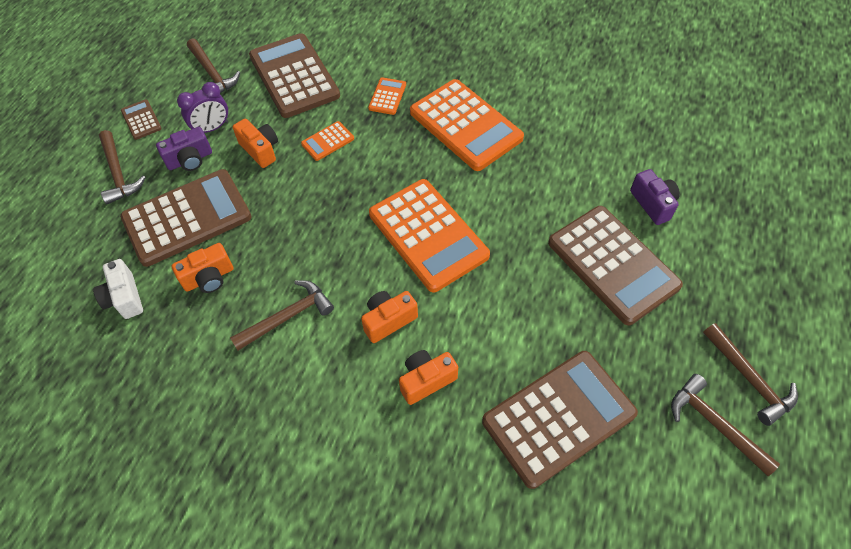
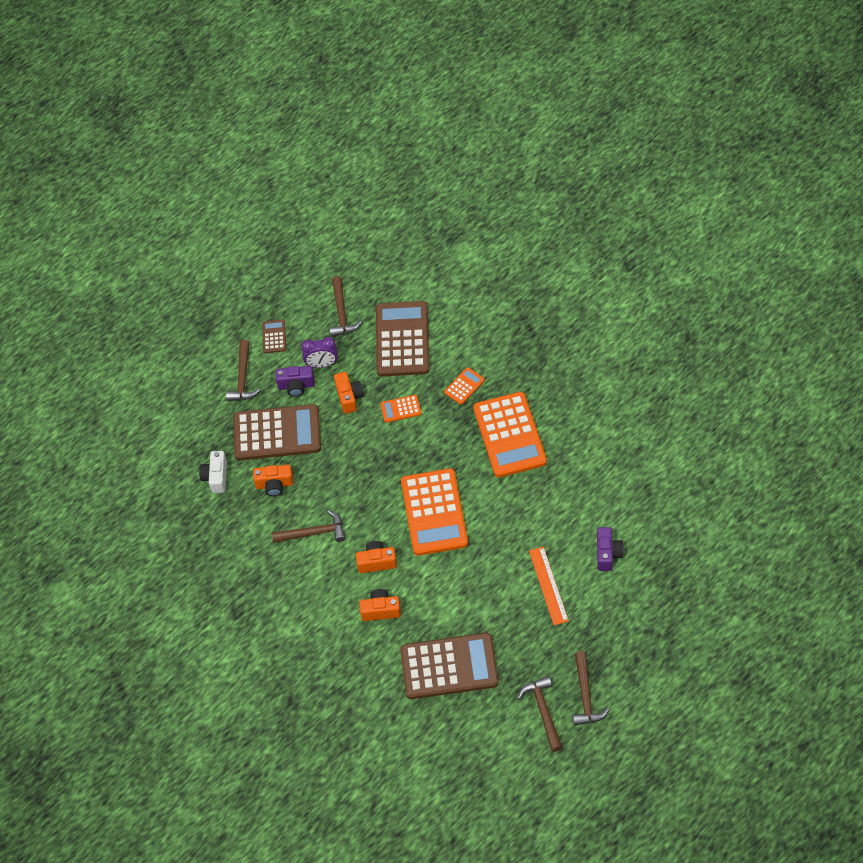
camera: 30 degrees right, 0 degrees up
(612, 264) = (548, 585): brown calculator -> orange ruler

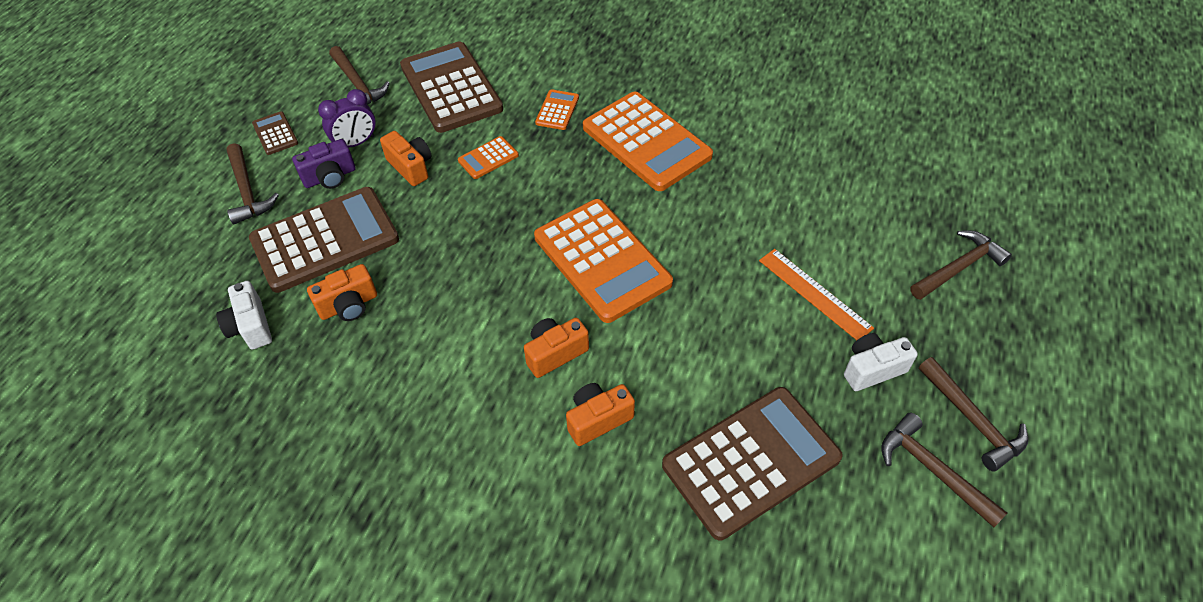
camera: 30 degrees left, 5 degrees down
(313, 533) = (438, 348): brown hammer -> brown hammer (958, 268)
(550, 644) = (872, 369): none -> white camera
(607, 554) = (861, 228): purple camera -> none

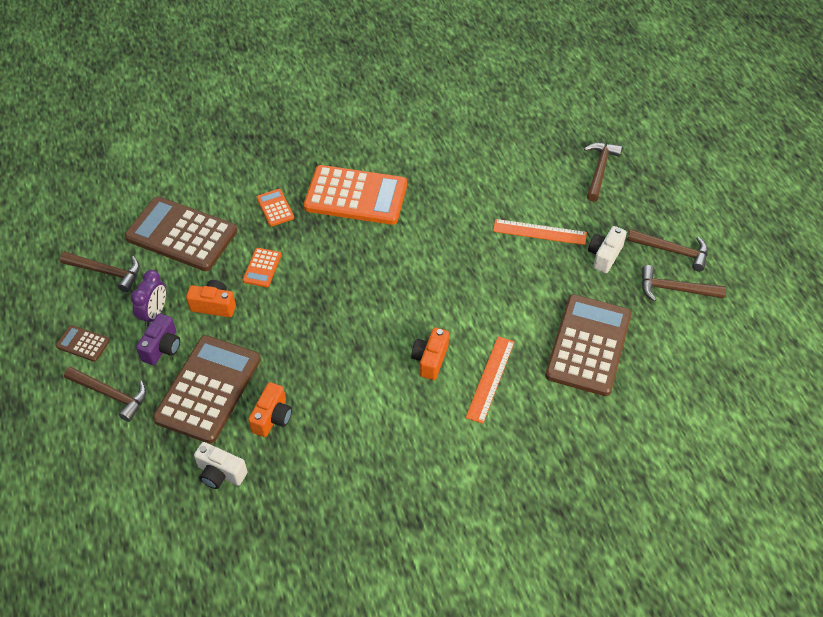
camera: 40 degrees left, 0 degrees up
(598, 419) = (490, 379): orange camera -> orange ruler
(602, 260) = (403, 288): orange calculator -> none

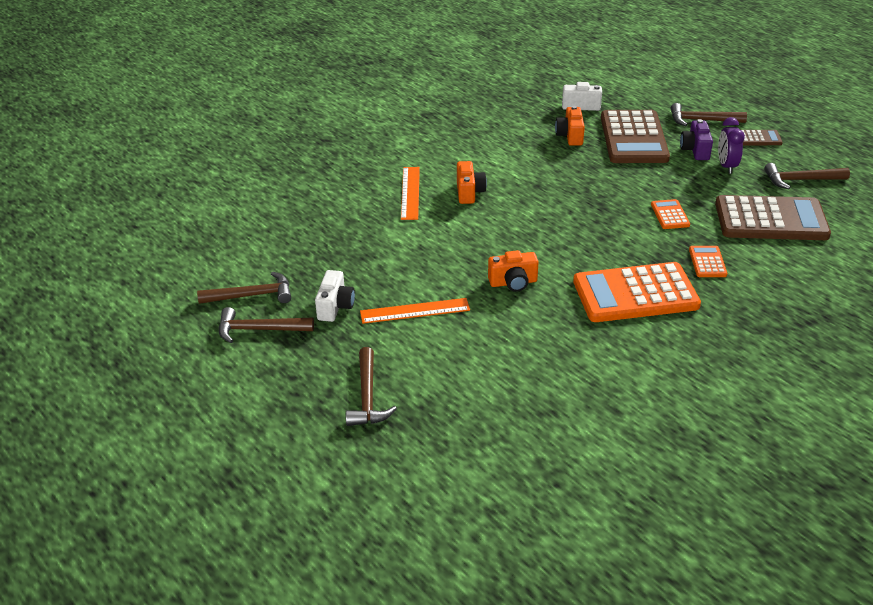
camera: 160 degrees right, 15 degrees down
(214, 305) = (683, 182): orange camera -> orange camera (513, 282)
(275, 208) = (707, 262): orange calculator -> orange calculator turned 135 degrees counterclockwise
(588, 345) = (330, 233): brown calculator -> none

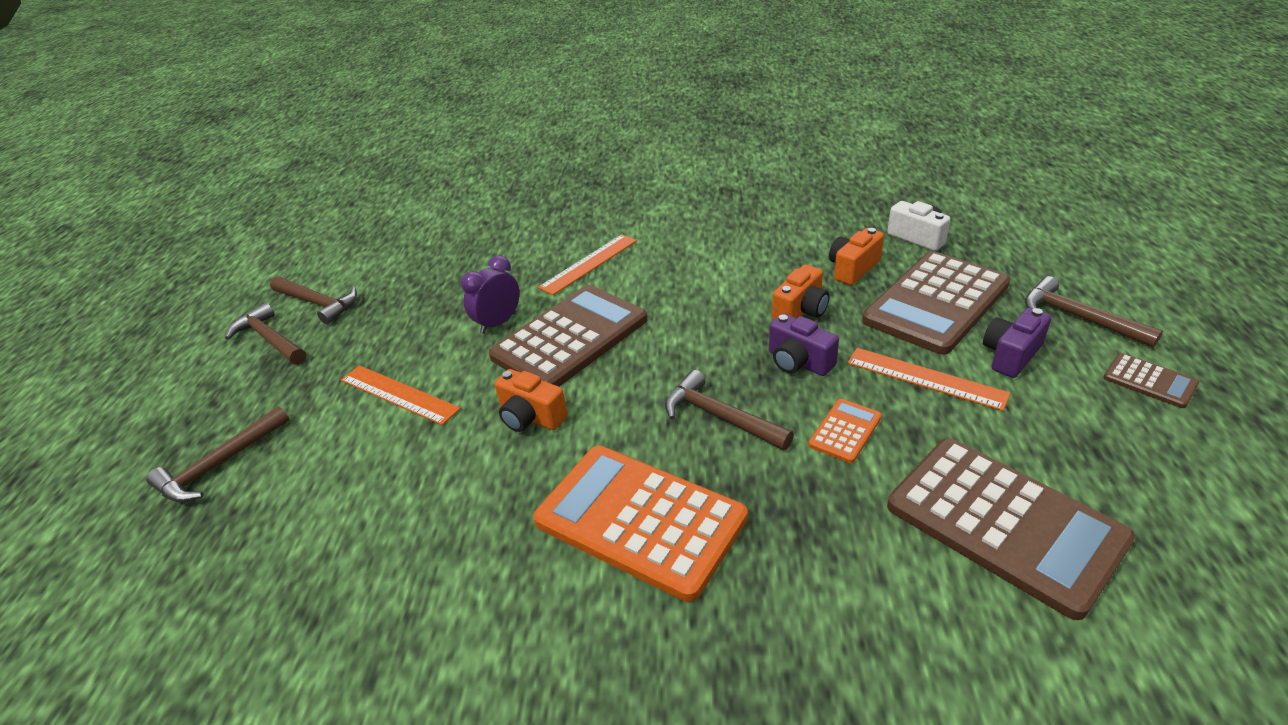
camera: 45 degrees right, 0 degrees up
(335, 307) = (351, 350): white camera -> none
(469, 192) = (644, 288): orange camera -> orange camera (801, 311)
(469, 237) = (570, 338): none -> brown calculator
(608, 194) = (798, 362): none -> purple camera
(673, 176) = (925, 378): none -> orange ruler
(707, 262) = (804, 534): orange calculator -> none
(726, 166) = (1033, 400): purple clock -> purple clock (498, 323)
(801, 180) = (1151, 484): brown hammer -> brown hammer (720, 417)

